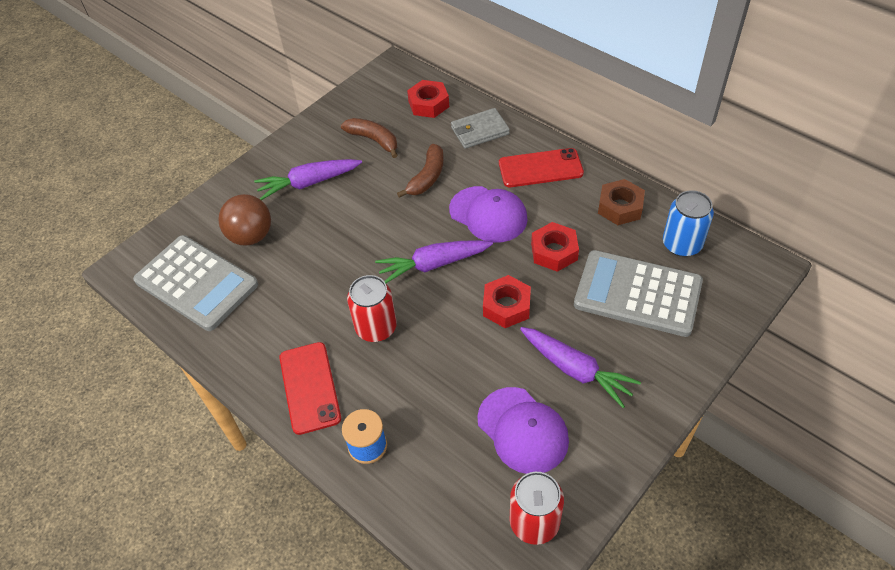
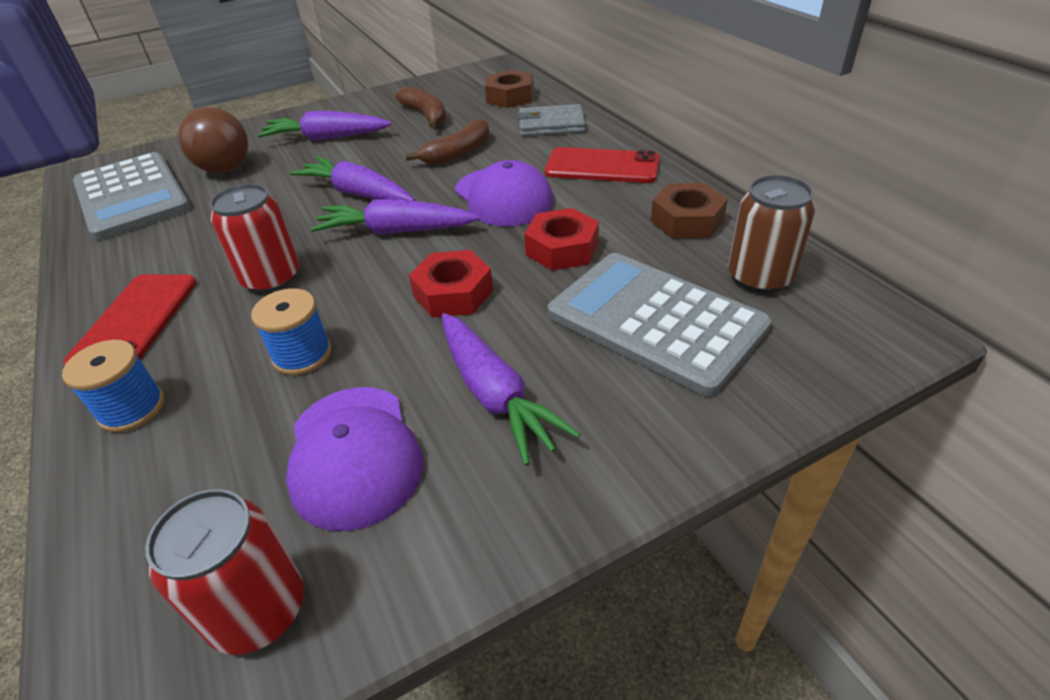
camera: 20 degrees right, 10 degrees down
(379, 236) = (357, 193): none -> purple carrot
(428, 104) = (510, 97): red nut -> brown nut
(444, 378) = (302, 355): none -> blue spool
(681, 244) = (760, 277): blue can -> brown can

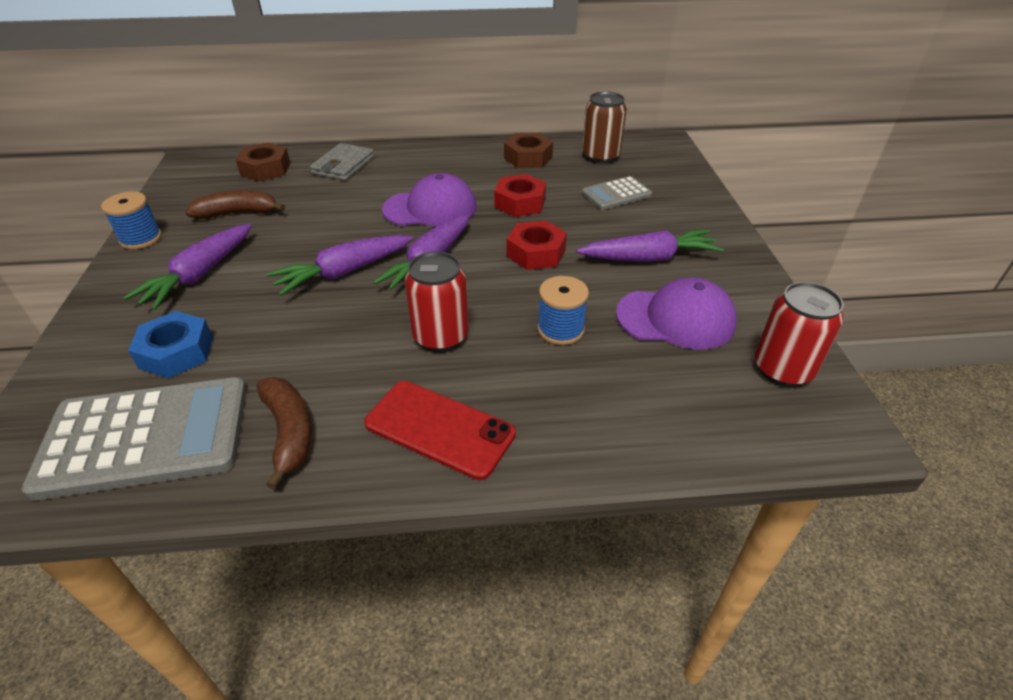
camera: 70 degrees left, 0 degrees up
(132, 409) = (572, 428): blue spool -> blue spool (141, 238)
(225, 169) = (176, 352): brown ball -> blue nut
(458, 153) = (335, 212): brown banana -> brown banana (289, 432)
(602, 166) = (432, 164): red phone -> none
(655, 321) = (616, 194): grey calculator -> grey calculator, size x0.52

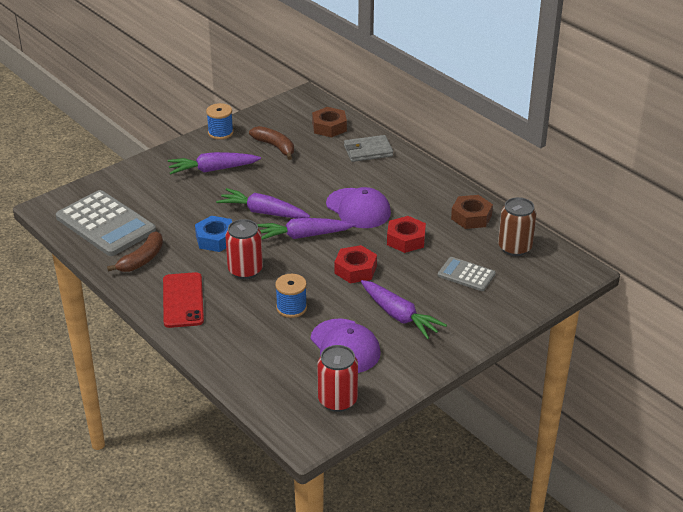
camera: 55 degrees right, 5 degrees down
(176, 352) = (156, 199): blue nut -> blue nut (215, 239)

